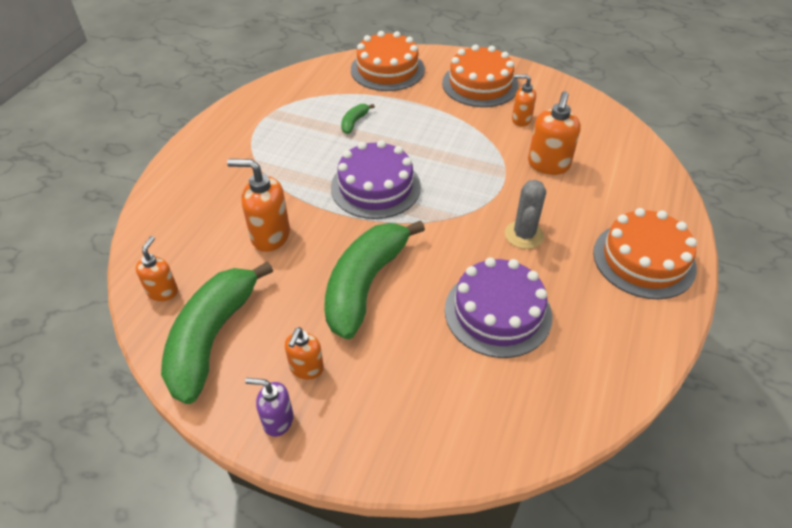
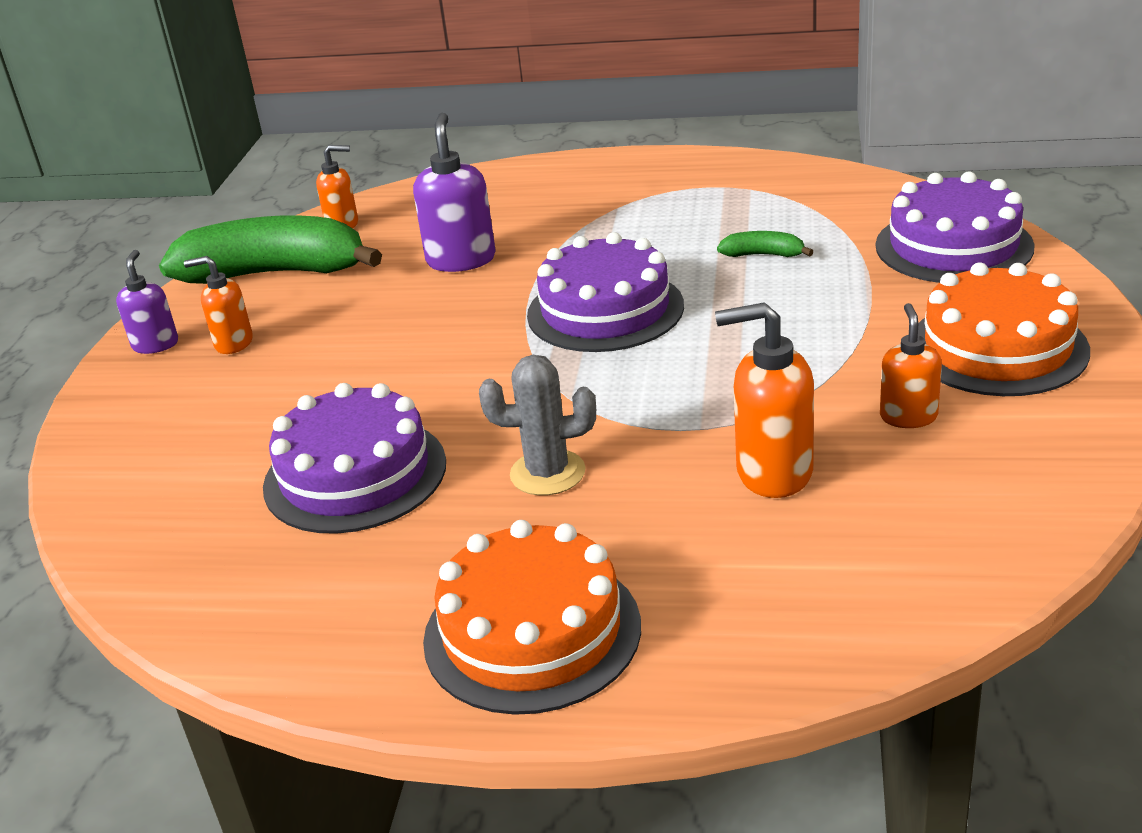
camera: 80 degrees right, 15 degrees down
(270, 236) = (461, 260): orange soap dispenser -> purple soap dispenser
(365, 284) = (387, 350): green banana -> none
(387, 69) = (953, 246): orange cake -> purple cake

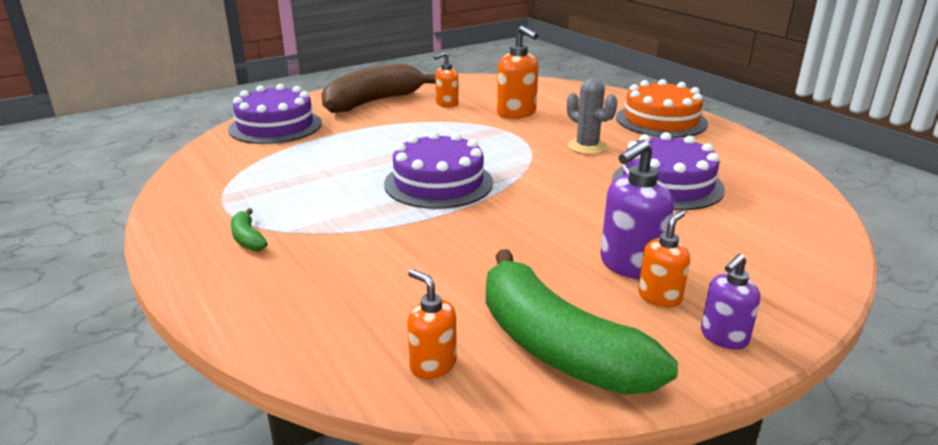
camera: 135 degrees left, 5 degrees down
(233, 343) = (659, 297): orange soap dispenser -> orange soap dispenser turned 105 degrees counterclockwise
(461, 260) = (431, 259): purple soap dispenser -> purple soap dispenser (630, 265)
(763, 255) = (325, 163): green banana -> green banana (247, 238)
(997, 348) = (374, 102): orange cake -> brown banana

